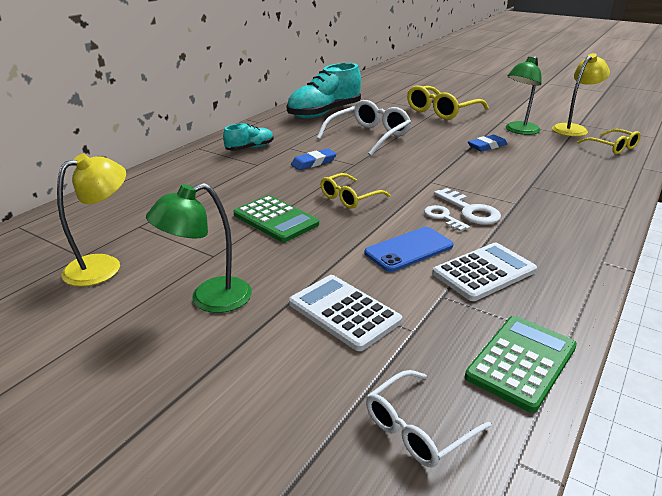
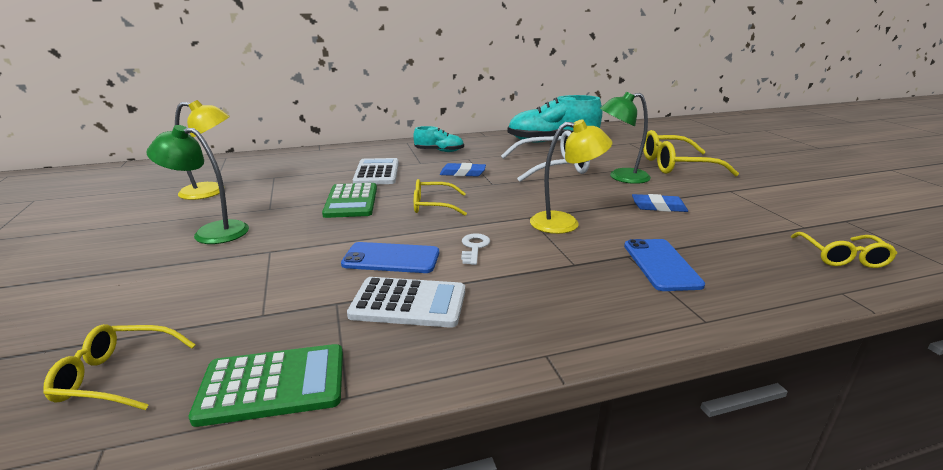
camera: 40 degrees right, 5 degrees down
(344, 312) = (253, 277): white calculator -> white calculator (376, 173)
(418, 428) = (117, 376): white glasses -> yellow glasses
(470, 210) = (511, 252): white key -> none
(519, 131) = (733, 204): green lamp -> green lamp (621, 177)
(554, 184) = (661, 264): none -> blue phone
(573, 129) = (821, 222): yellow lamp -> yellow lamp (565, 223)

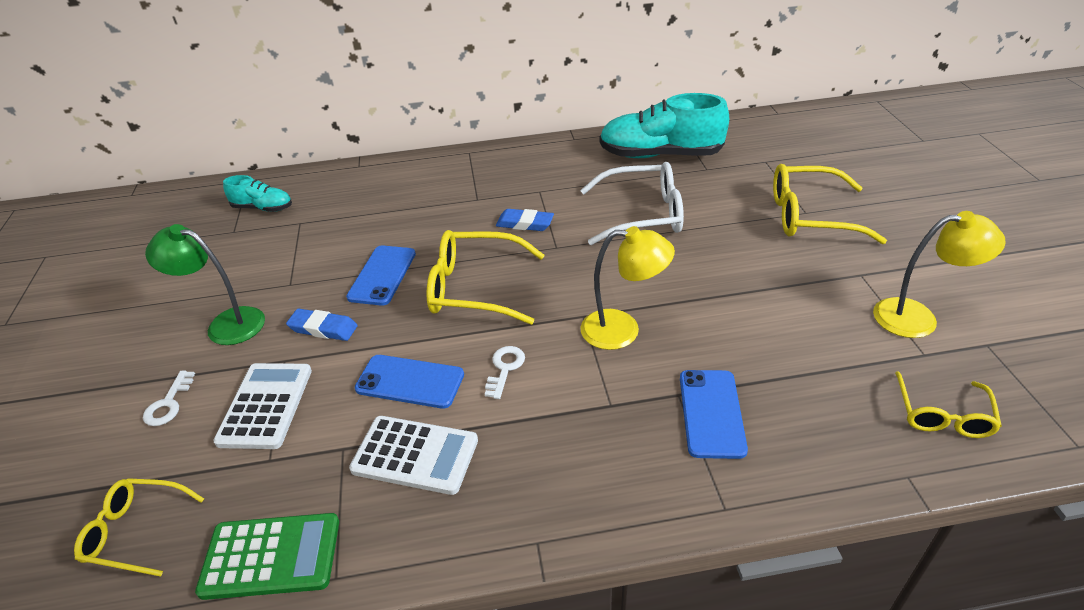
camera: 10 degrees right, 15 degrees up
(155, 282) = (168, 404): none -> white key
(212, 191) = (229, 249): yellow lamp -> yellow lamp (918, 318)
(351, 201) = (382, 275): green calculator -> blue phone
(376, 173) = (420, 218): white calculator -> white calculator (265, 406)
(433, 205) = (475, 288): yellow glasses -> yellow glasses, size x1.66
(439, 151) = (506, 174): turquoise shoe -> turquoise shoe (263, 208)
(621, 177) = (725, 240): green lamp -> none
(658, 207) = (751, 304): blue eraser -> blue eraser (323, 328)

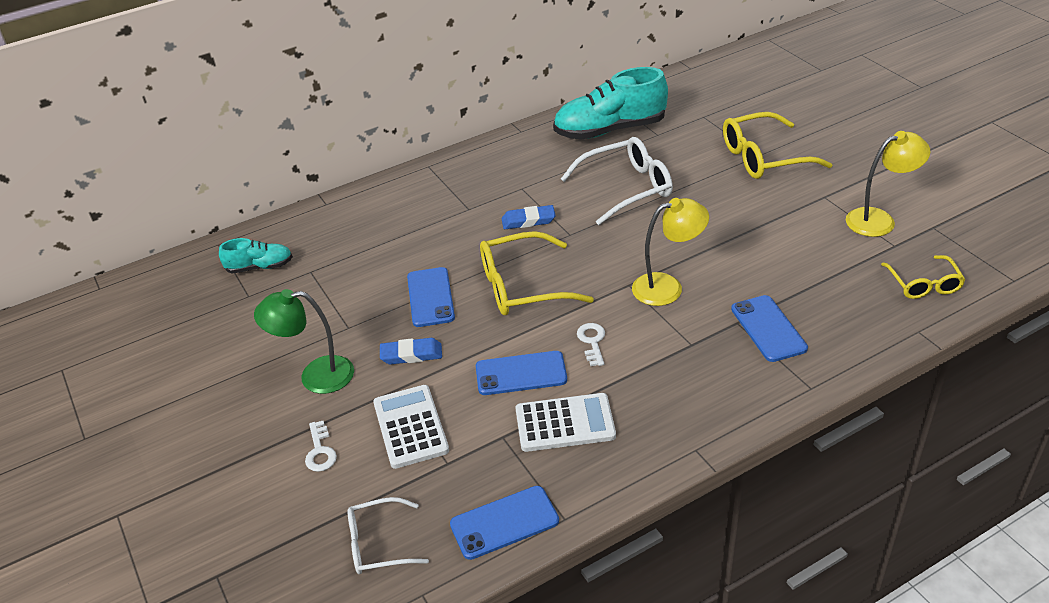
camera: 20 degrees left, 0 degrees up
(136, 531) = (378, 544): yellow glasses -> white glasses
(271, 556) = (504, 522): green calculator -> blue phone

